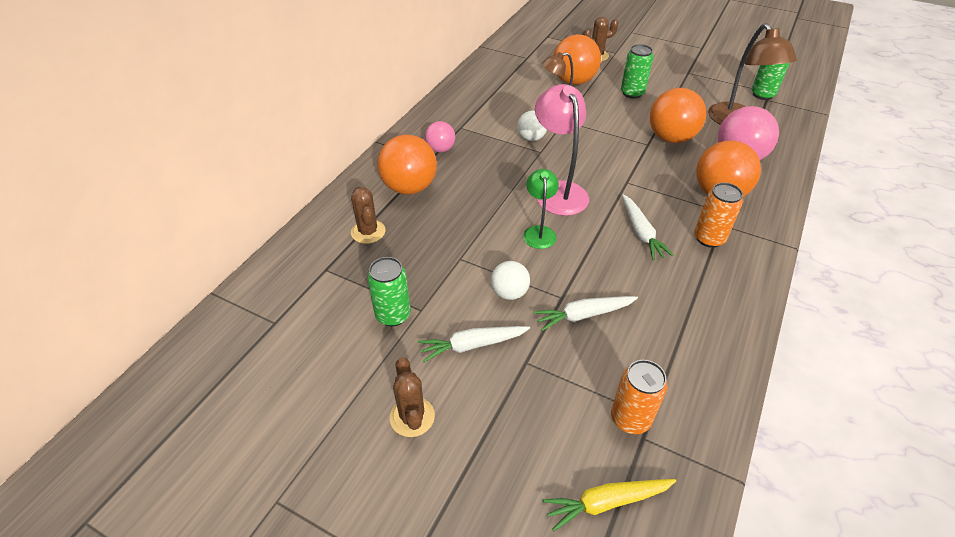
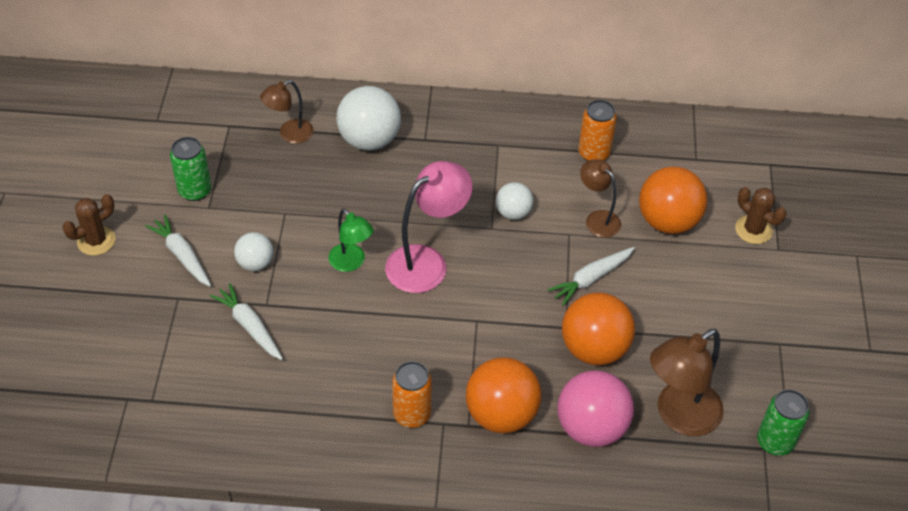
camera: 65 degrees right, 5 degrees up
(368, 232) = (289, 134): brown cactus -> brown lamp
(409, 187) = (369, 140): orange ball -> white ball
(440, 149) = (447, 142): pink ball -> none
(539, 232) = (351, 263): green lamp -> green lamp turned 75 degrees clockwise
(606, 502) = (59, 385): yellow carrot -> none
(630, 418) = (143, 386): orange can -> orange can (594, 153)
(632, 93) = (678, 289): green can -> none
(641, 232) = (392, 350): white carrot -> white carrot (591, 279)

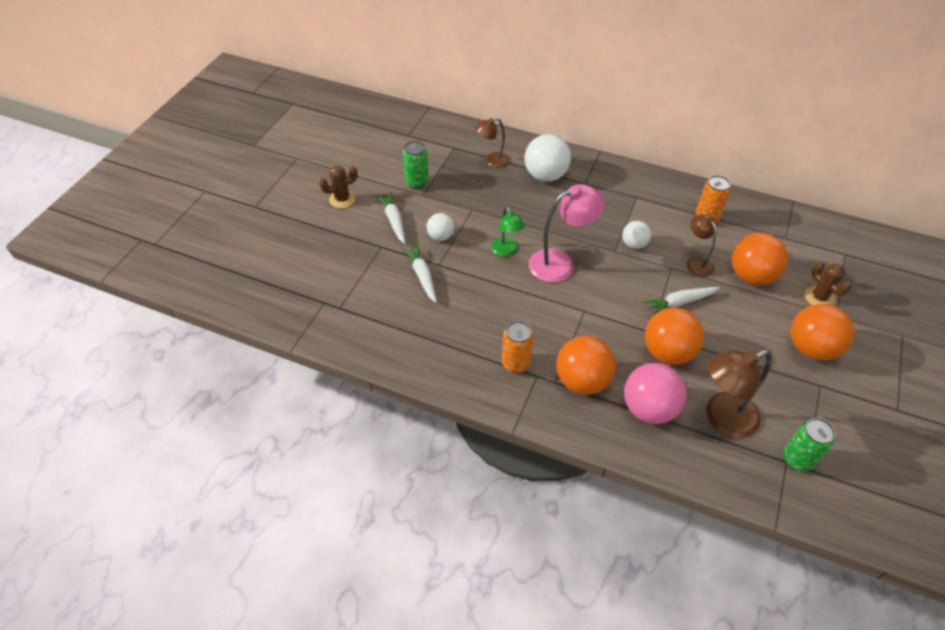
camera: 20 degrees right, 0 degrees up
(759, 299) = (811, 348): none -> orange ball

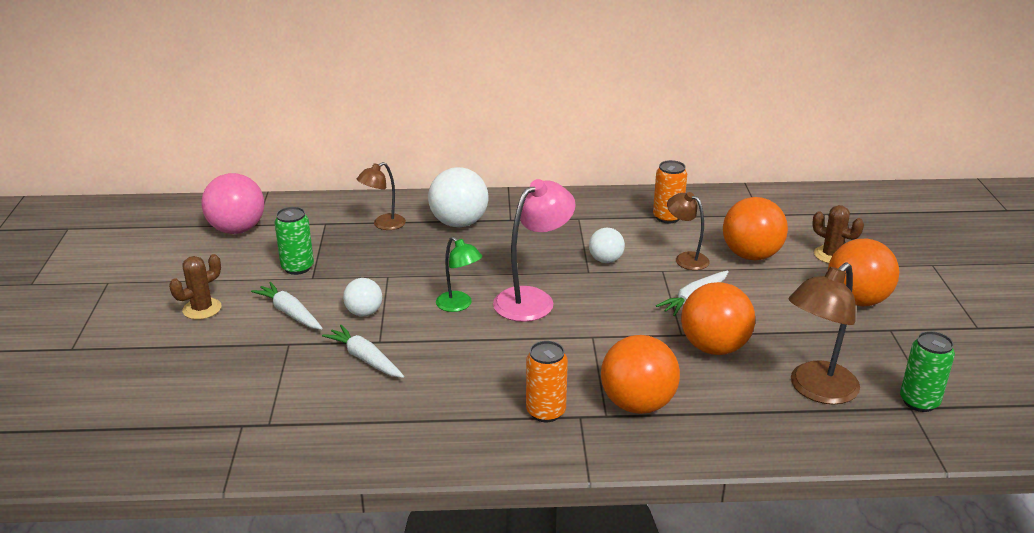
camera: 25 degrees left, 20 degrees down
(649, 408) = (732, 406): pink ball -> pink ball (237, 229)

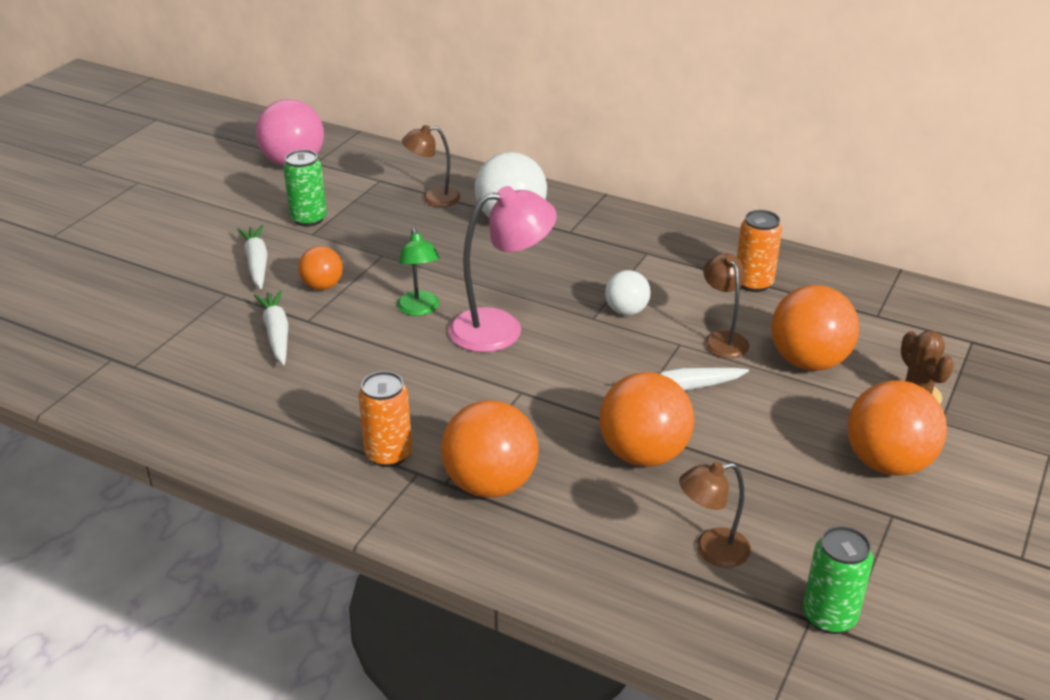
camera: 30 degrees right, 5 degrees up
(202, 309) = (187, 233): brown cactus -> none
(364, 313) = (322, 286): white ball -> orange ball
(816, 390) = (711, 550): brown lamp -> brown lamp, size x0.60

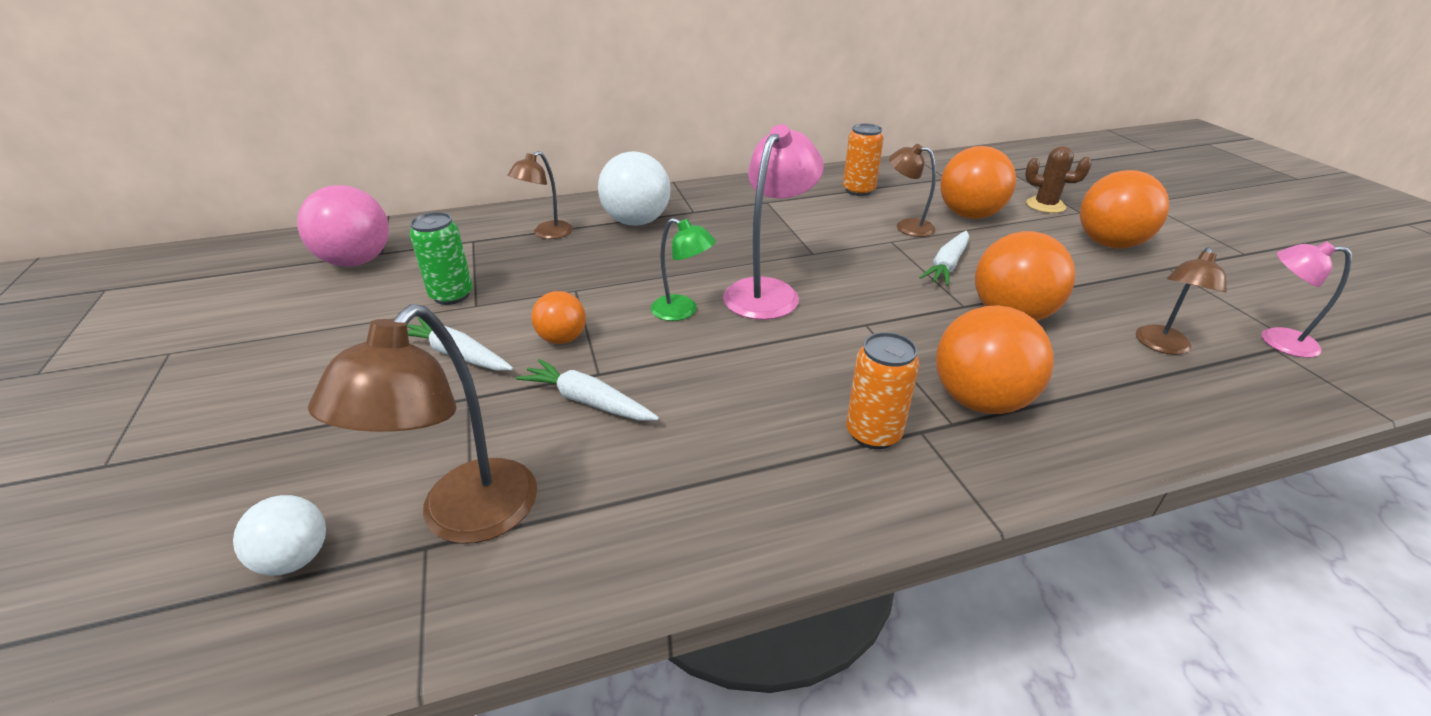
camera: 45 degrees left, 0 degrees up
(141, 357) = (465, 518): none -> brown lamp
(626, 311) = (824, 239): white ball -> white ball (295, 558)
(829, 616) = (1276, 340): green can -> pink lamp

